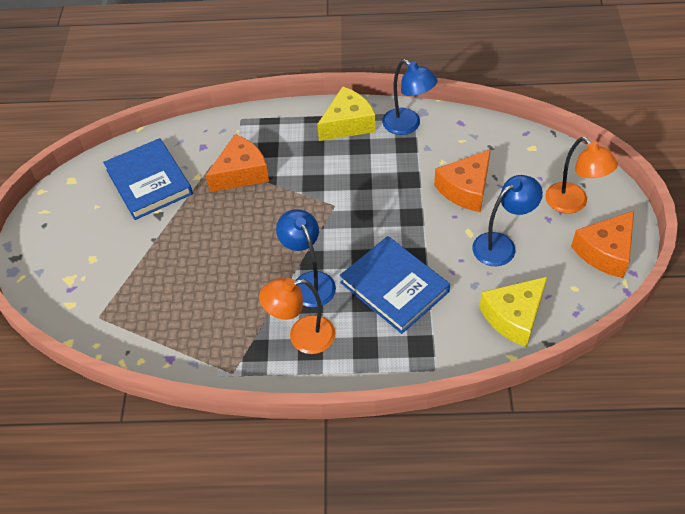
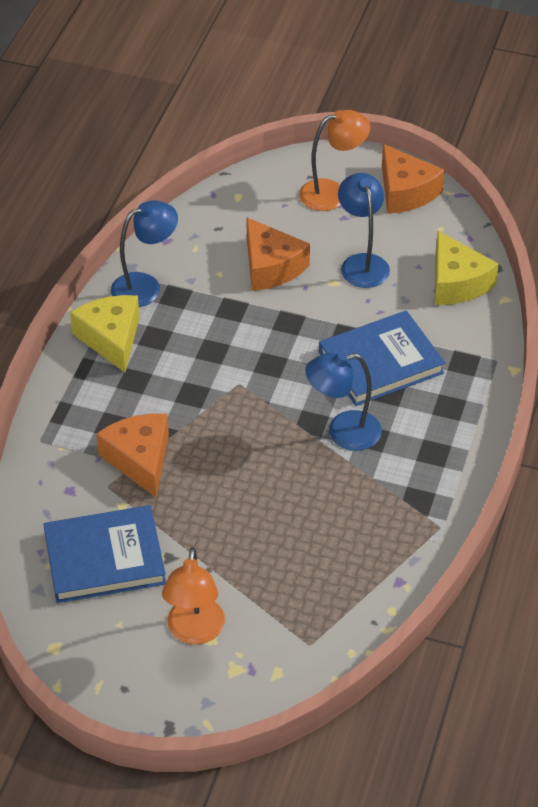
camera: 75 degrees left, 5 degrees down
(302, 337) = (416, 456): orange lamp -> orange lamp (194, 632)

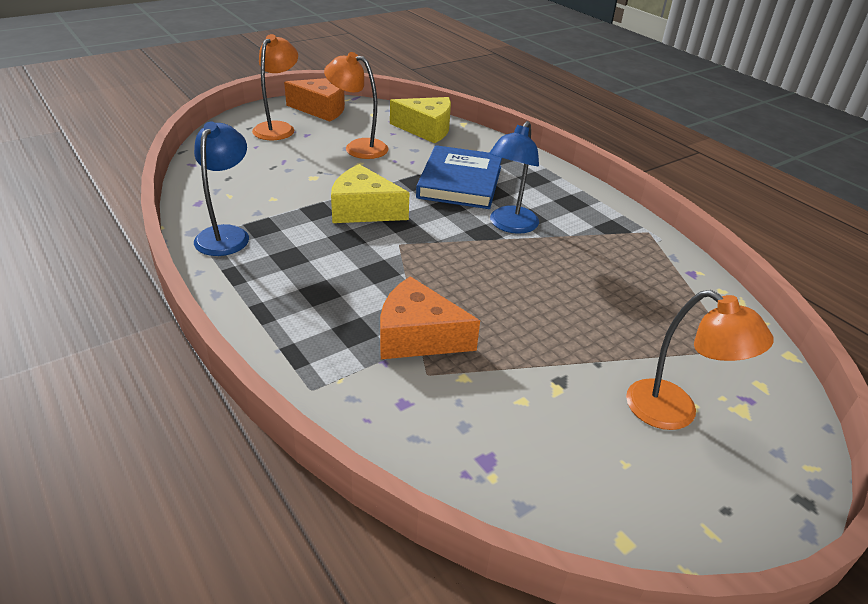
camera: 55 degrees left, 10 degrees down
(105, 558) = (523, 426): blue book -> none
(111, 338) = (253, 279): yellow cheese -> yellow cheese (363, 210)
(271, 267) = (303, 177): orange cheese -> none
(362, 263) = (358, 147): blue lamp -> orange lamp

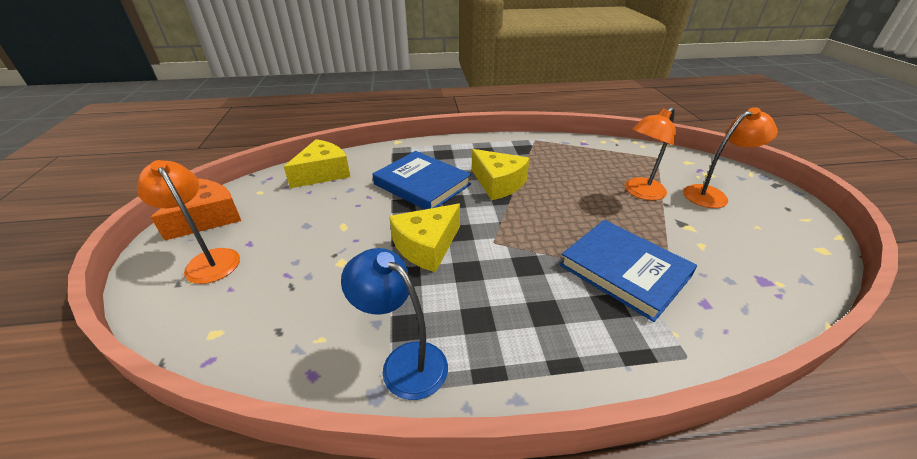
camera: 60 degrees left, 0 degrees up
(358, 147) = (313, 218): orange lamp -> orange lamp (640, 192)
(417, 336) = (624, 271): orange cheese -> blue book
(509, 225) = (498, 183): blue lamp -> yellow cheese

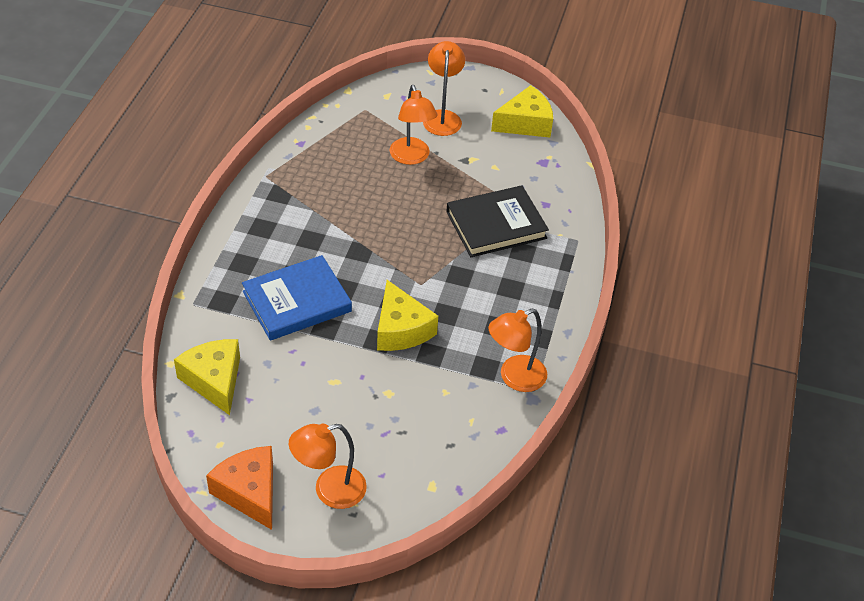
camera: 70 degrees left, 10 degrees up
(404, 361) = (514, 378): blue lamp -> orange lamp
(498, 183) = (334, 243): yellow cheese -> yellow cheese (525, 123)
(624, 271) = (496, 225): blue book -> black book

